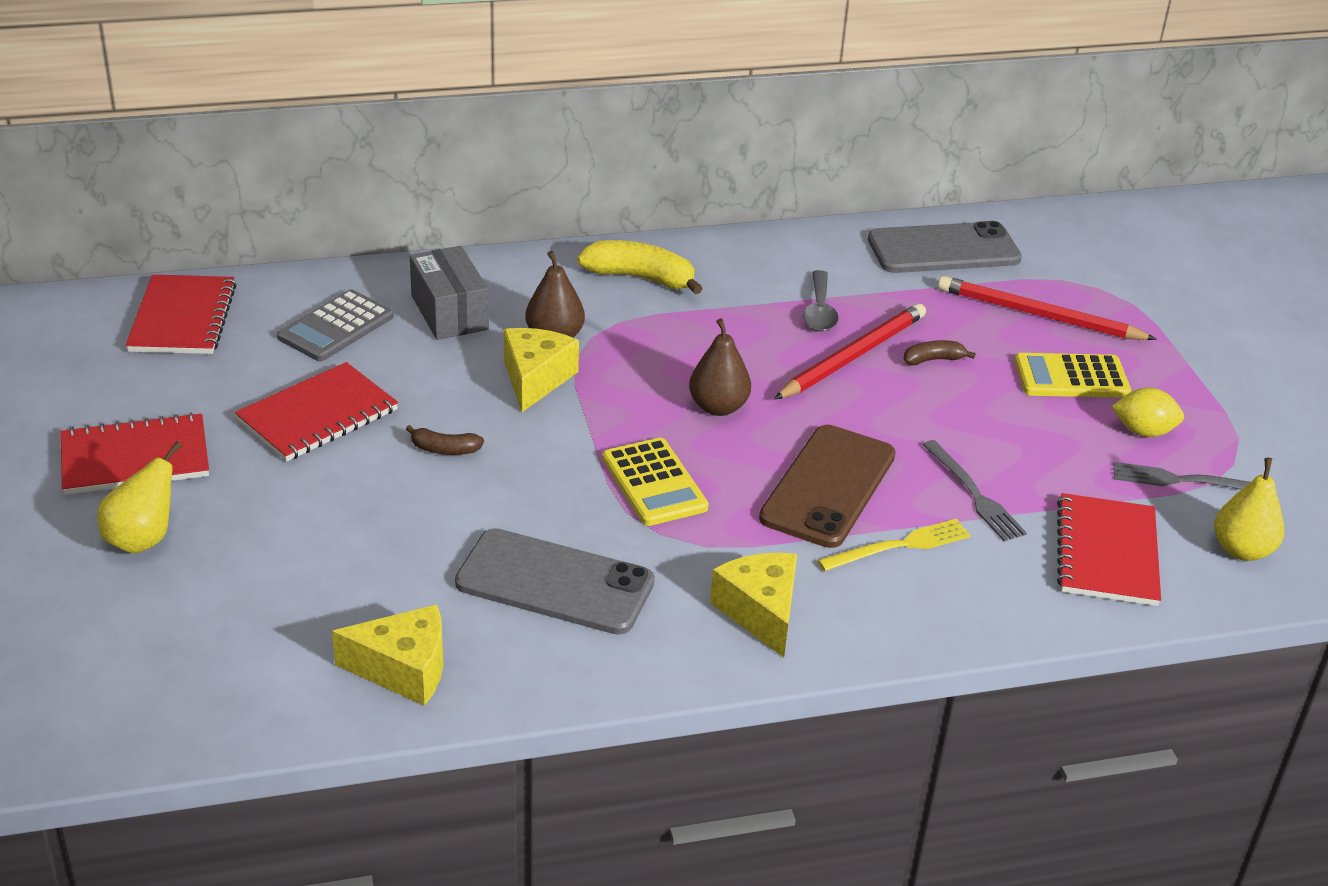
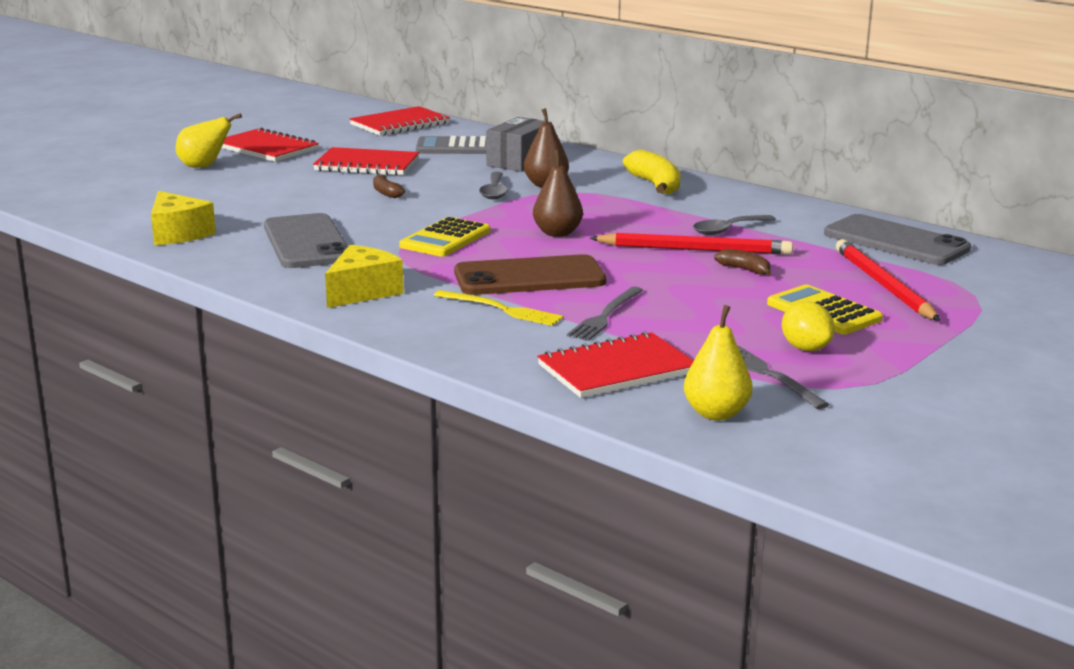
camera: 55 degrees right, 15 degrees down
(535, 379) = (494, 191): yellow cheese -> grey spoon

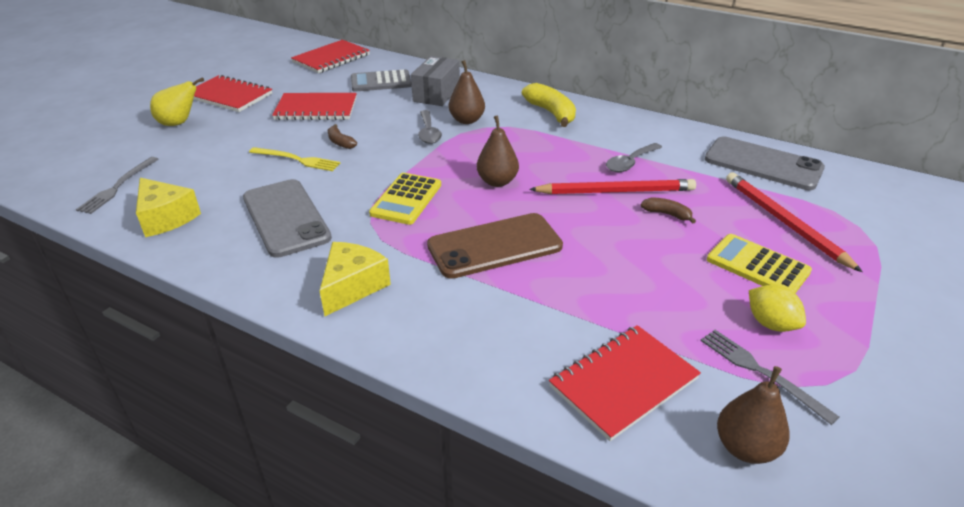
camera: 10 degrees left, 15 degrees up
(501, 309) = (486, 298): yellow fork -> yellow fork (297, 160)
(605, 316) = (580, 296): grey fork -> grey fork (118, 187)
(716, 414) = (745, 448): yellow pear -> brown pear

